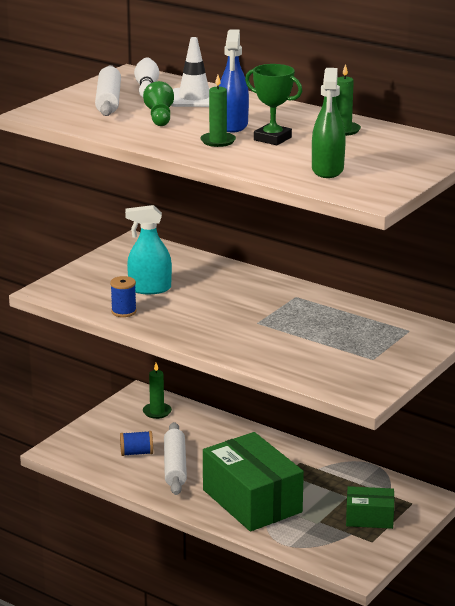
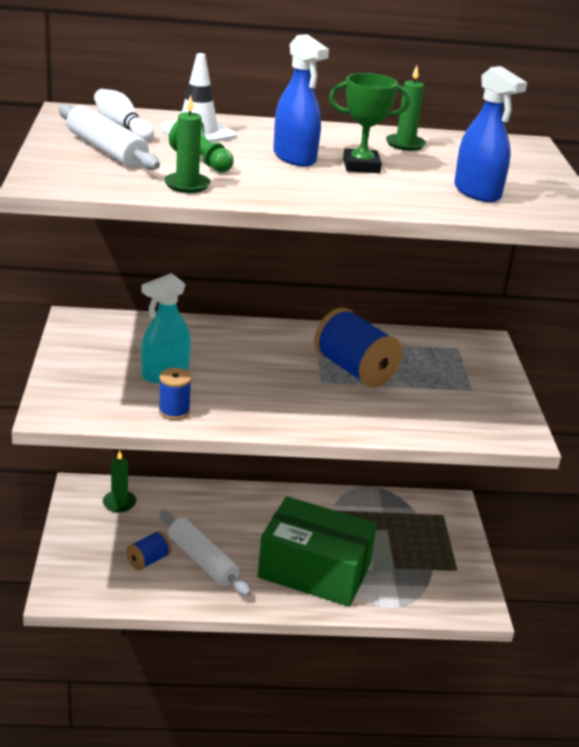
camera: 40 degrees left, 5 degrees up
(218, 141) = (314, 179): green candle -> green candle (187, 185)
(295, 322) = (354, 370): none -> blue spool
(327, 170) = (477, 192): green spray bottle -> blue spray bottle
(369, 518) = (428, 545): green box -> none

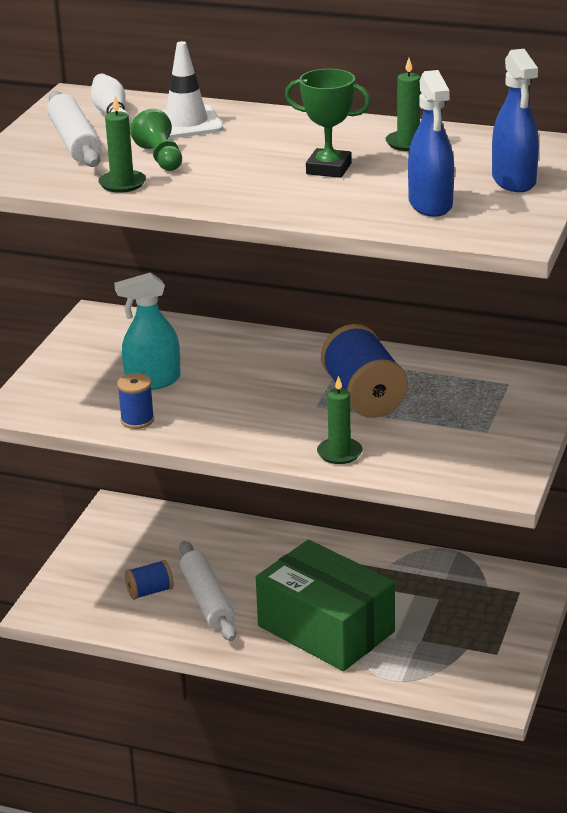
camera: 25 degrees right, 0 degrees up
(119, 503) = (149, 529): green candle -> green candle (339, 453)
(294, 157) = (264, 156): blue spray bottle -> blue spray bottle (514, 181)

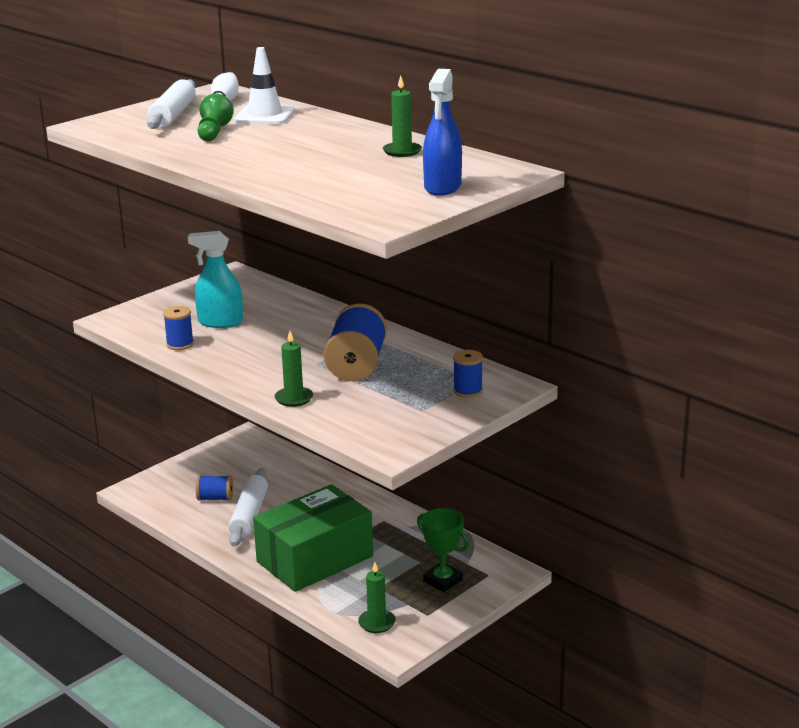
camera: 25 degrees right, 5 degrees down
(122, 184) = (163, 143): green candle -> green candle (377, 623)
(326, 629) = (315, 559): green box -> green box turned 75 degrees clockwise
(328, 168) = (318, 157): green trophy -> green trophy (443, 581)
(430, 204) = (355, 191): blue spray bottle -> none
(510, 398) = (468, 391): none -> blue spool

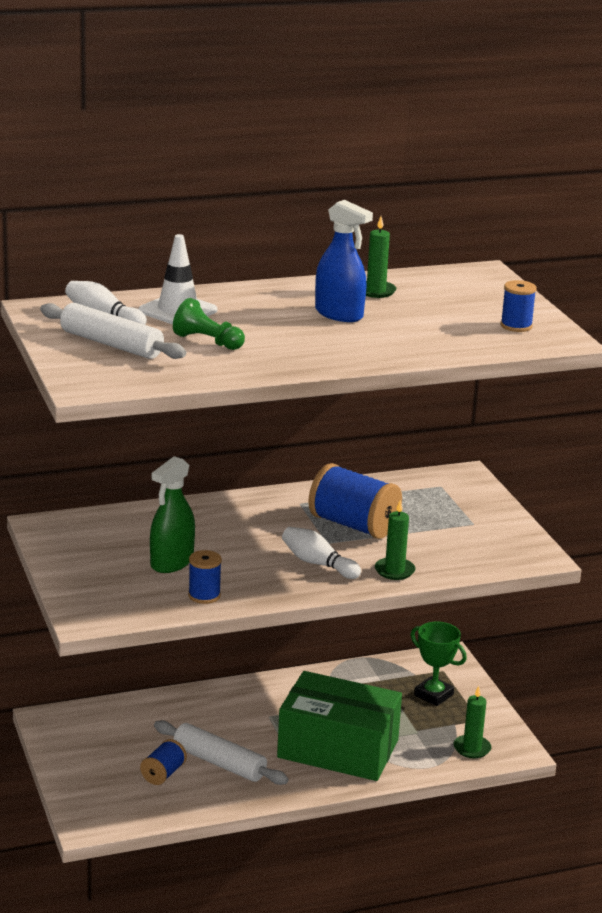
camera: 65 degrees left, 0 degrees up
(220, 322) = (172, 562): turquoise spray bottle -> green spray bottle
(273, 369) = (318, 564): none -> white bowling pin
(315, 559) = (338, 749): green box -> green box turned 60 degrees counterclockwise
(442, 187) = (495, 302): blue spray bottle -> blue spray bottle (339, 314)
(443, 581) = (433, 695): green trophy -> green trophy turned 60 degrees clockwise
(468, 391) = (456, 495): blue spool -> blue spool (516, 326)

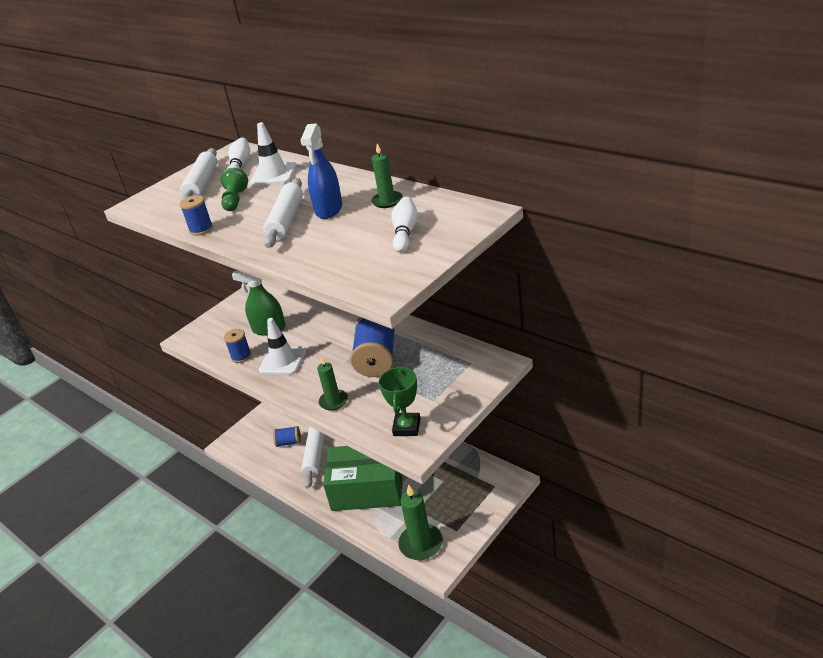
camera: 65 degrees right, 10 degrees up
(261, 574) = (282, 361): none -> white traffic cone
(318, 564) = (314, 372): white bowling pin -> white bowling pin (405, 233)
(323, 334) = (286, 220): none -> white rolling pin
(338, 749) = (367, 489): green box -> green box turned 75 degrees counterclockwise
(433, 695) = (462, 496): green trophy -> green trophy (406, 427)
(472, 748) = (421, 544): green candle -> green candle, size x1.62
(516, 326) = (389, 265): blue spool -> blue spool (201, 229)

